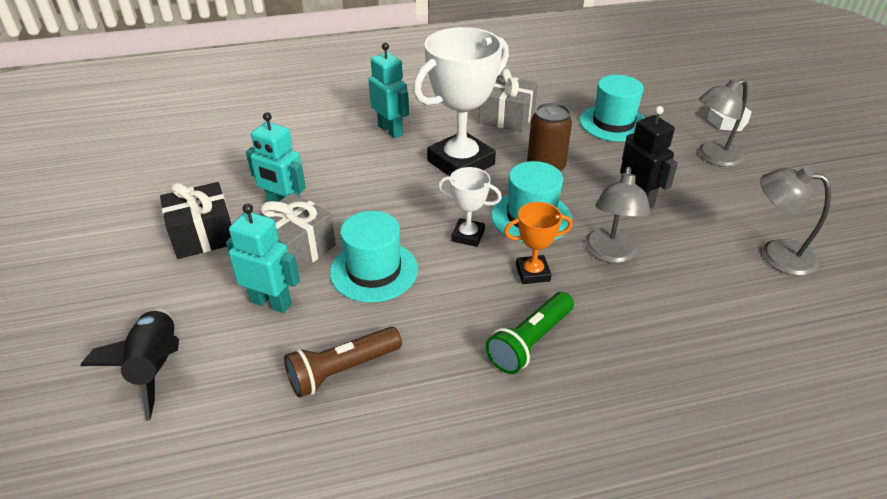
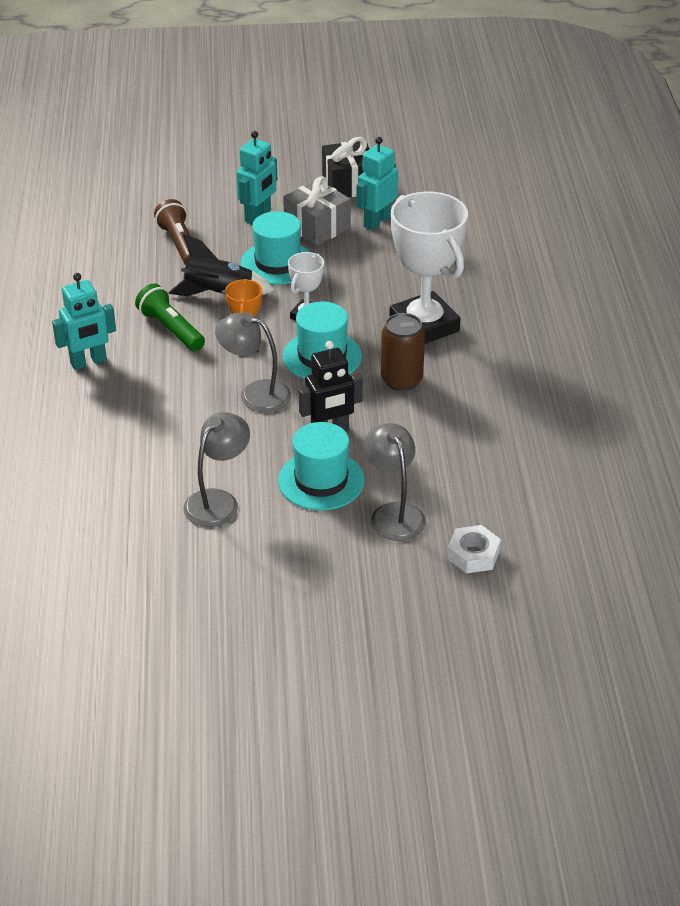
camera: 100 degrees right, 0 degrees up
(156, 367) = (213, 173): black rocket -> black rocket (219, 294)
(390, 130) = (496, 286): turquoise robot -> turquoise robot (88, 362)
(507, 117) = (511, 370): grey gift -> none
(613, 123) = (484, 451): turquoise hat -> turquoise hat (321, 480)

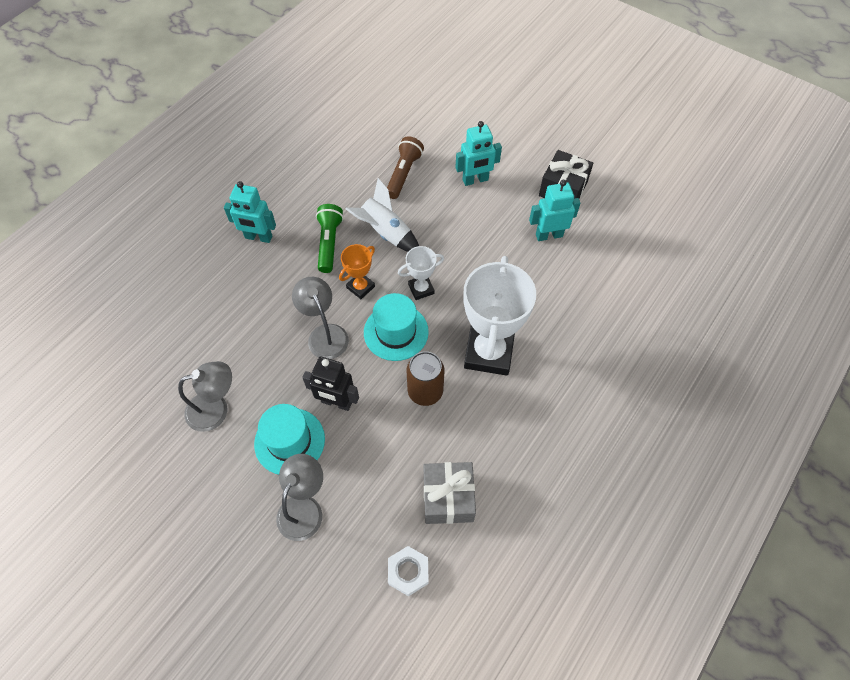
camera: 40 degrees right, 20 degrees up
(219, 294) = (385, 233): black rocket -> white rocket
(277, 263) = (447, 230): turquoise hat -> none
(317, 227) = (504, 214): grey gift -> grey gift (448, 498)
(473, 555) = (316, 589): white nut -> white nut (408, 572)

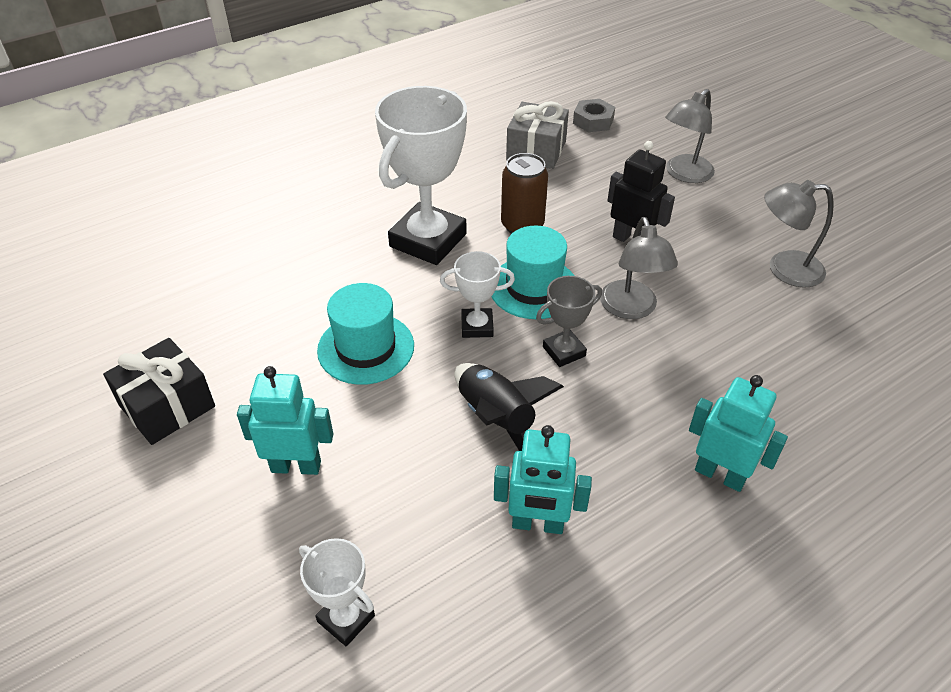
camera: 160 degrees left, 15 degrees down
(289, 441) = (693, 222): turquoise hat -> turquoise hat (366, 348)
(329, 243) = (595, 429): green flashlight -> none
(360, 287) = (564, 351): orange trophy -> grey trophy
(385, 233) = (496, 419): white rocket -> black rocket
(403, 174) = (417, 520): brown flashlight -> none
(408, 572) = (593, 121): white nut -> grey nut
(414, 131) = (346, 618): none -> white trophy
(549, 235) = (250, 345): turquoise robot -> turquoise robot (537, 524)

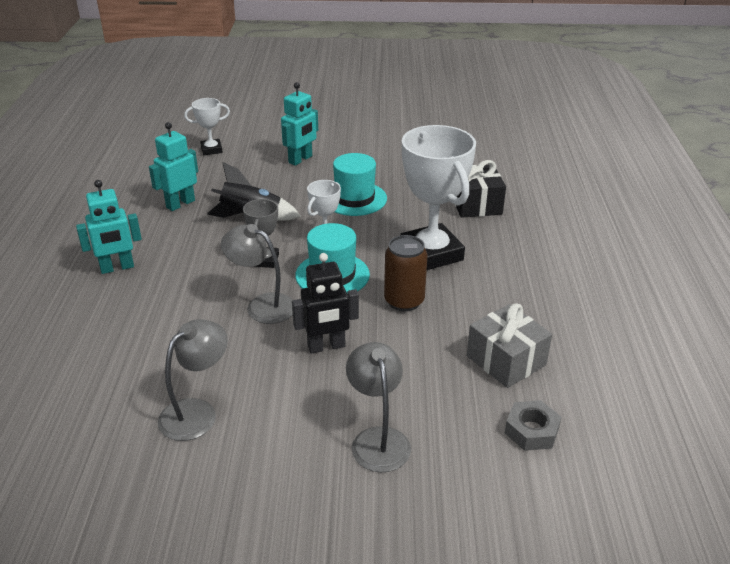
camera: 125 degrees right, 10 degrees down
(167, 406) = (381, 140): black gift -> black gift (476, 204)

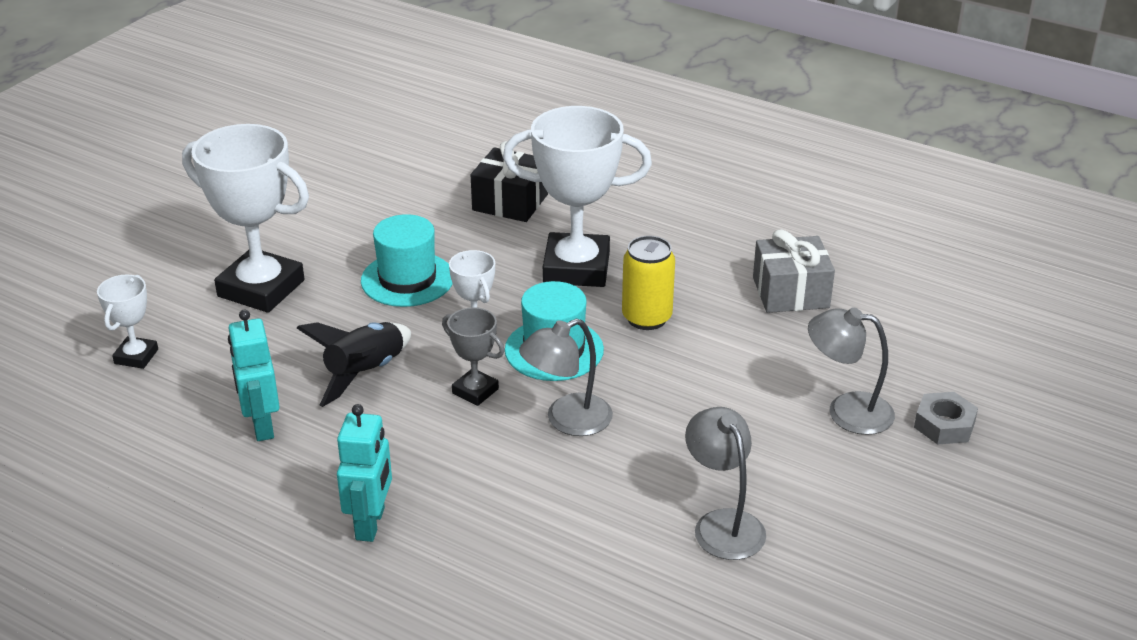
camera: 60 degrees left, 0 degrees up
(300, 159) = (261, 288): turquoise robot -> white trophy
(326, 346) = (681, 397): black robot -> none
(404, 301) = (646, 318): brown can -> yellow can
(531, 431) = (893, 318): grey nut -> grey nut (944, 425)

